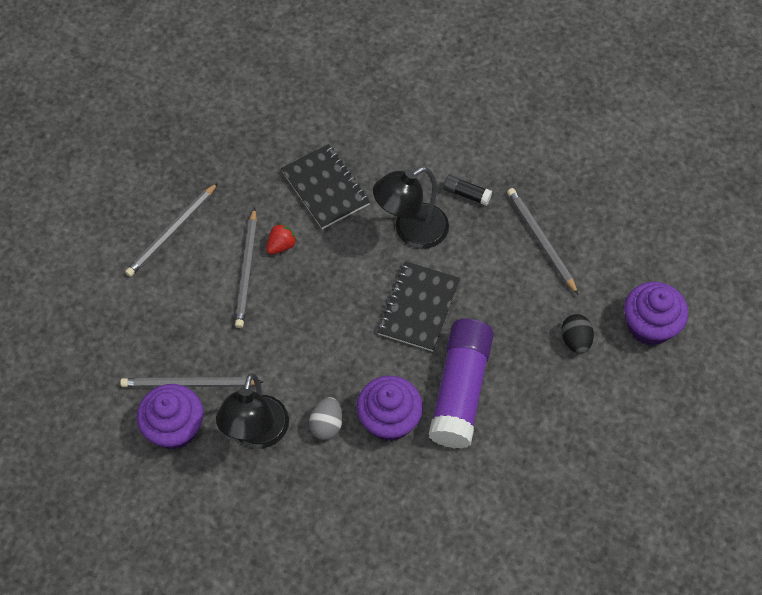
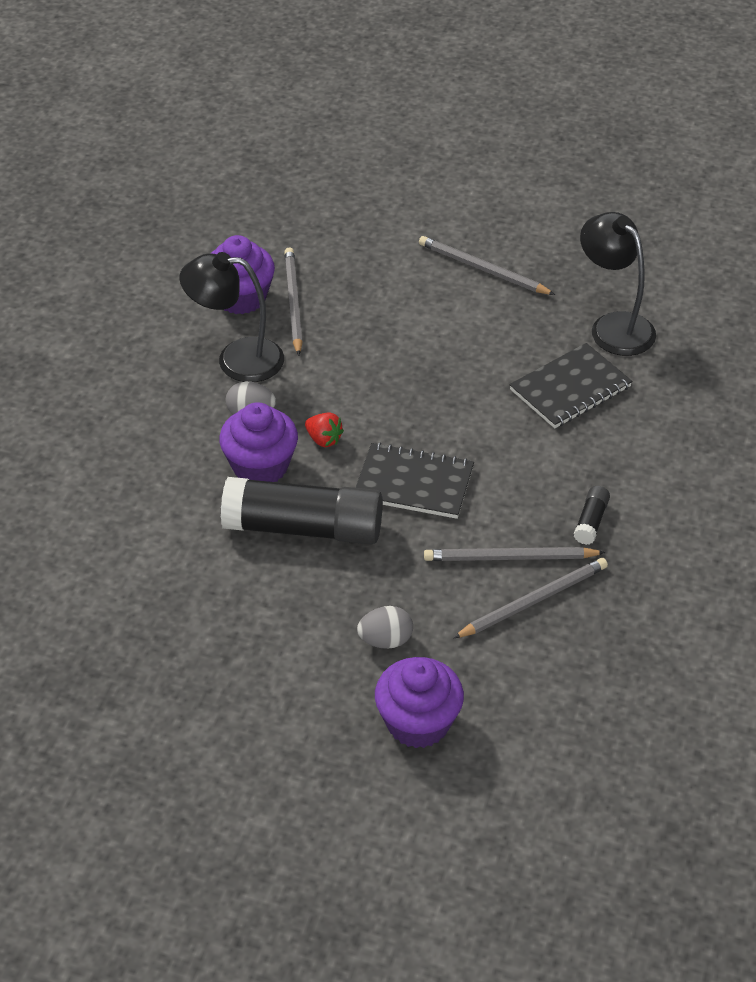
camera: 85 degrees right, 15 degrees down
(247, 270) = (442, 332): grey pencil -> grey pencil (509, 558)
(281, 245) = (481, 357): red strawberry -> red strawberry (324, 439)
(411, 231) = (522, 470): black lamp -> black lamp (613, 326)
(460, 390) = (303, 528): purple glue stick -> black glue stick
(575, 340) = (385, 640): black egg -> grey egg

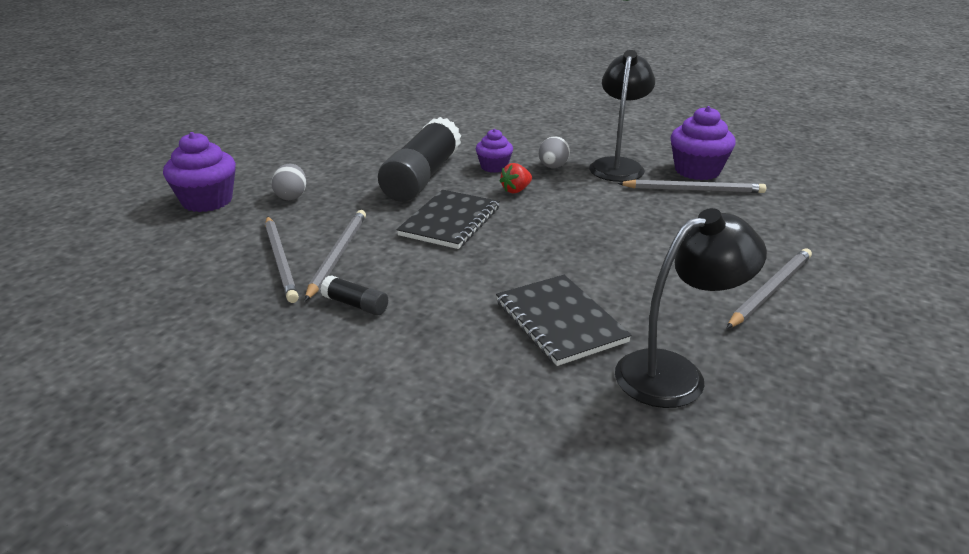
camera: 100 degrees right, 15 degrees down
(260, 466) = (494, 167): purple cupcake -> purple cupcake, size x0.61

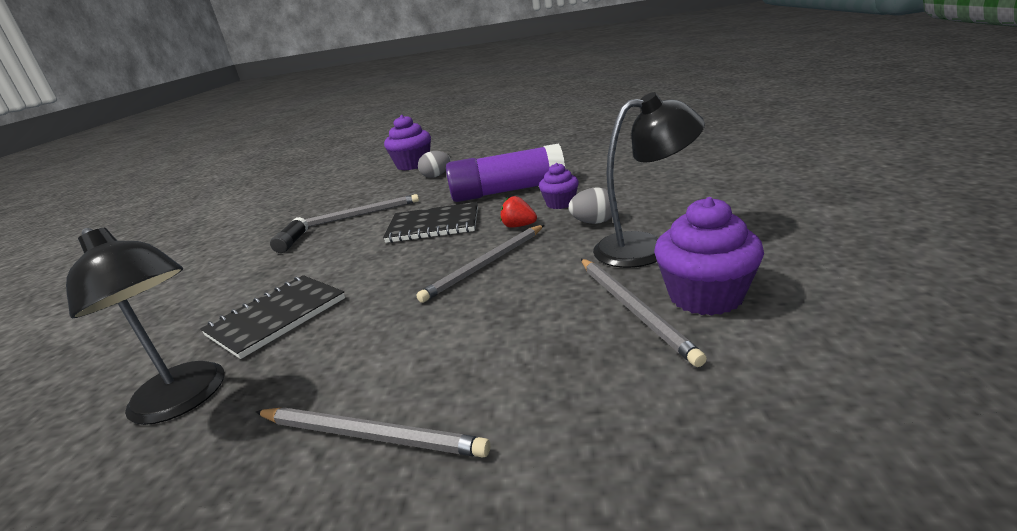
camera: 70 degrees right, 5 degrees down
(280, 260) = (345, 205): grey pencil -> grey pencil (485, 265)
(422, 177) = (507, 191): black glue stick -> purple glue stick

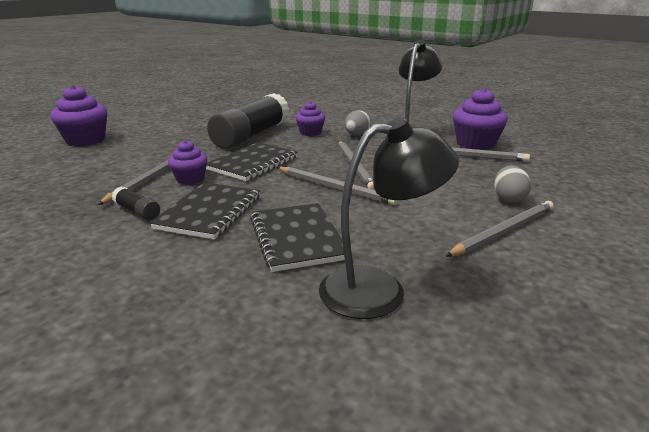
camera: 60 degrees left, 0 degrees up
(308, 262) = (209, 212): none -> black notebook
(370, 225) = (190, 179): none -> purple cupcake
(411, 282) = (335, 188): none -> grey pencil
(436, 176) = (147, 141): grey egg -> grey egg (508, 199)
(507, 191) = (251, 135): purple glue stick -> black glue stick
(519, 226) = (318, 147): red strawberry -> none

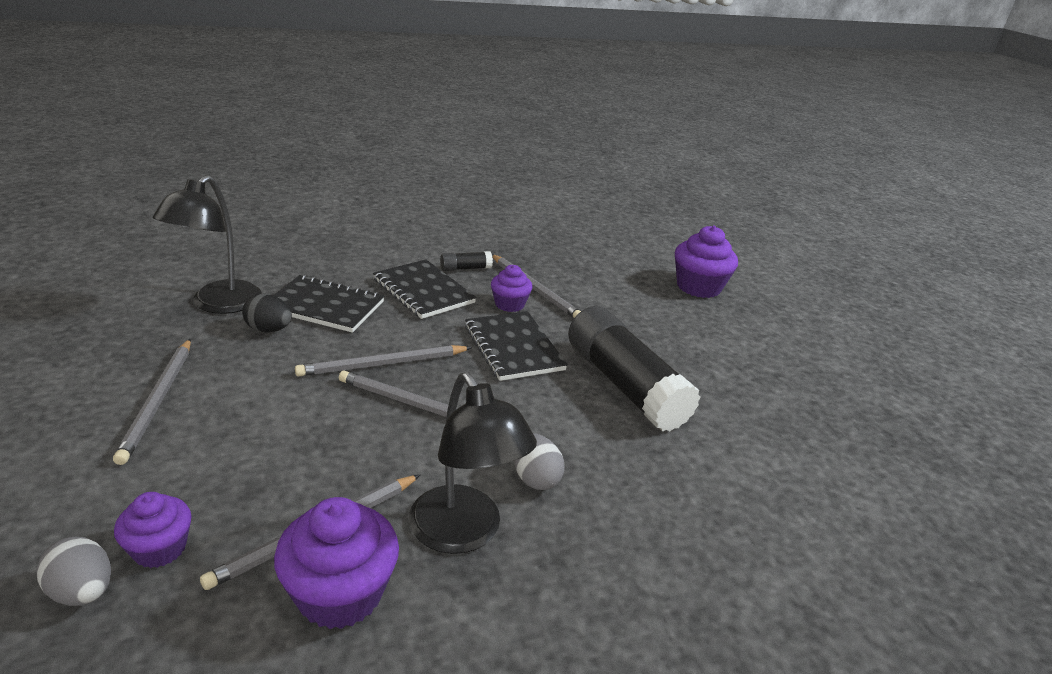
camera: 120 degrees right, 5 degrees up
(310, 132) = (592, 439): purple cupcake -> purple cupcake (159, 548)
(369, 242) = (269, 329): none -> black egg
(508, 199) = (181, 457): grey egg -> grey egg (82, 591)

